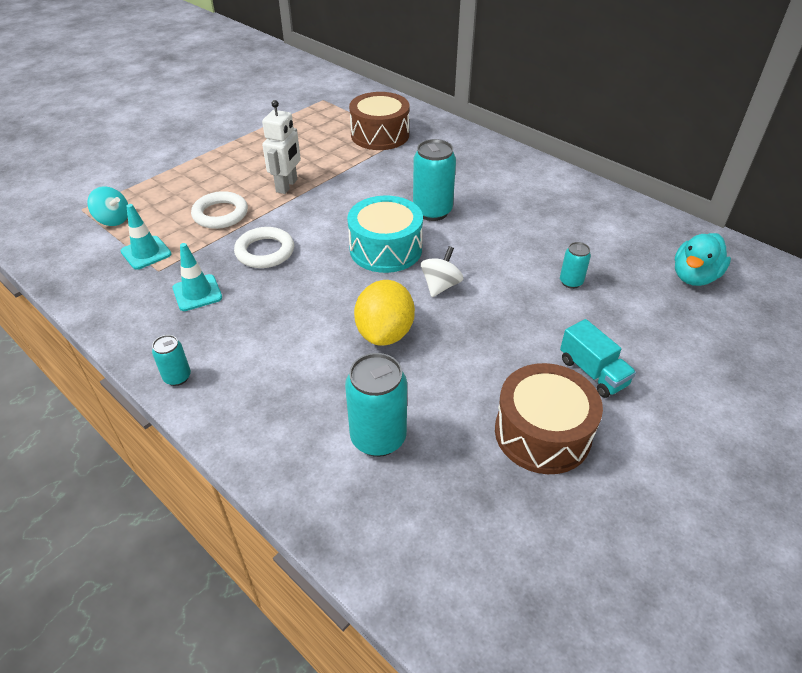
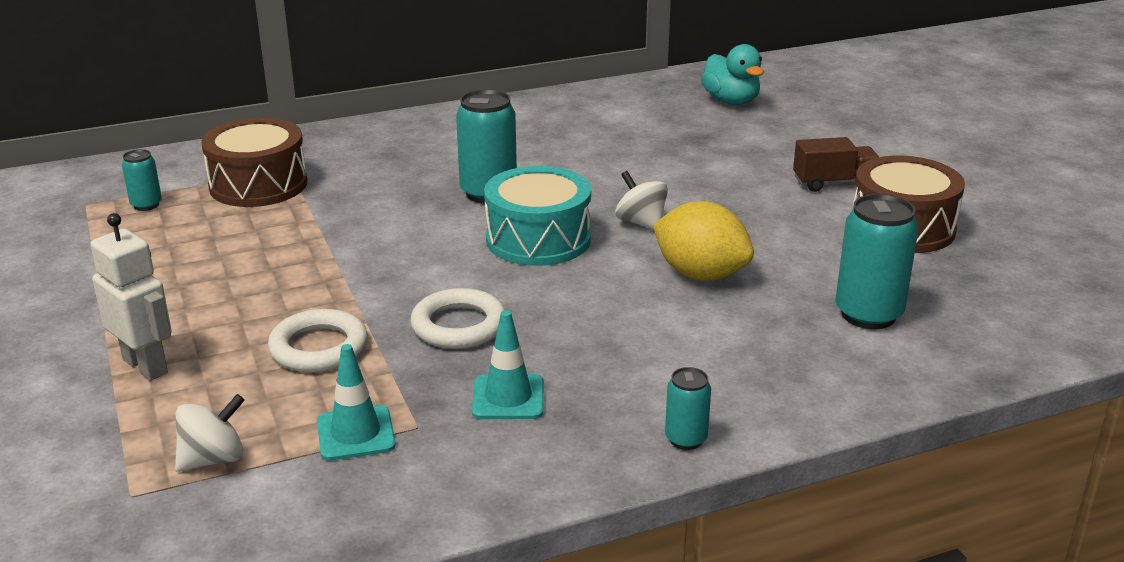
camera: 65 degrees left, 15 degrees down
(113, 220) = (213, 459): turquoise spinning top -> white spinning top
(287, 186) = (306, 279): white robot -> white robot (146, 366)
(571, 282) = (693, 155): turquoise can -> turquoise can (146, 205)
(593, 372) = (834, 183): turquoise truck -> brown truck

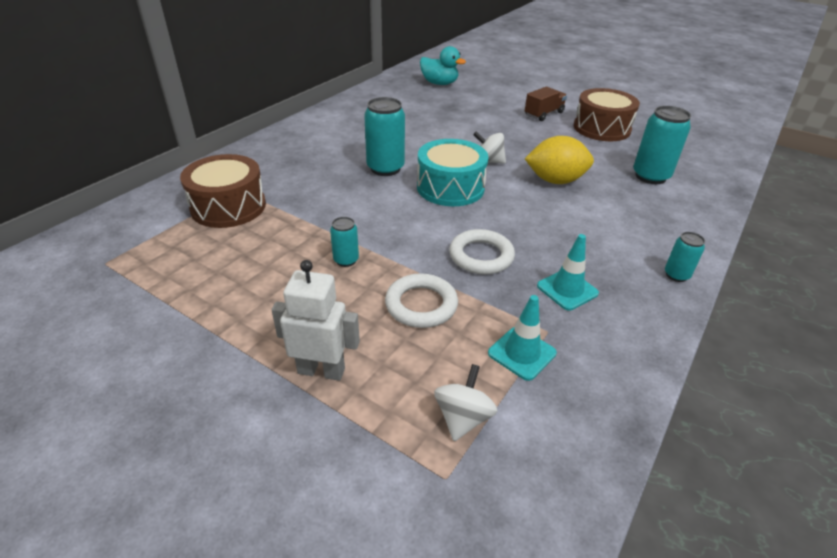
camera: 35 degrees left, 10 degrees up
(146, 205) = (159, 248): turquoise can -> turquoise can (346, 260)

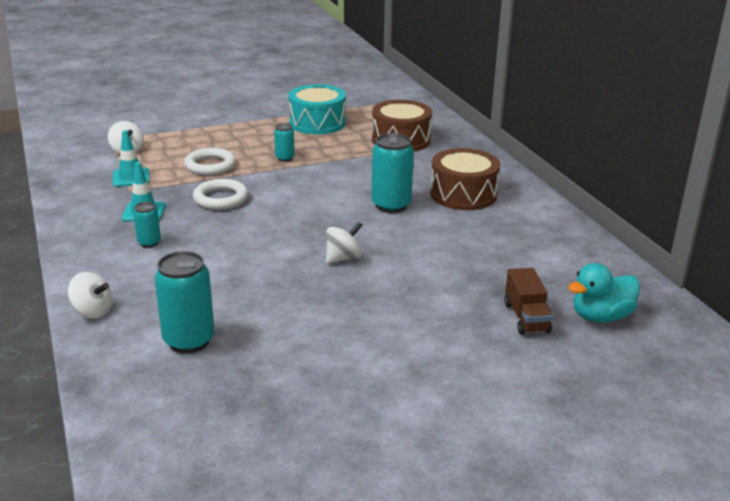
camera: 125 degrees right, 10 degrees down
(321, 370) = (208, 132): white robot -> none
(450, 187) = (322, 221): turquoise drum -> turquoise drum (317, 123)
(543, 114) = (417, 355): brown truck -> brown truck (526, 318)
(555, 181) = (263, 277): yellow lemon -> none
(601, 128) = (326, 380): brown drum -> brown drum (463, 194)
(676, 275) = (80, 260): turquoise can -> turquoise can (149, 243)
(700, 226) = (92, 311): none -> white spinning top

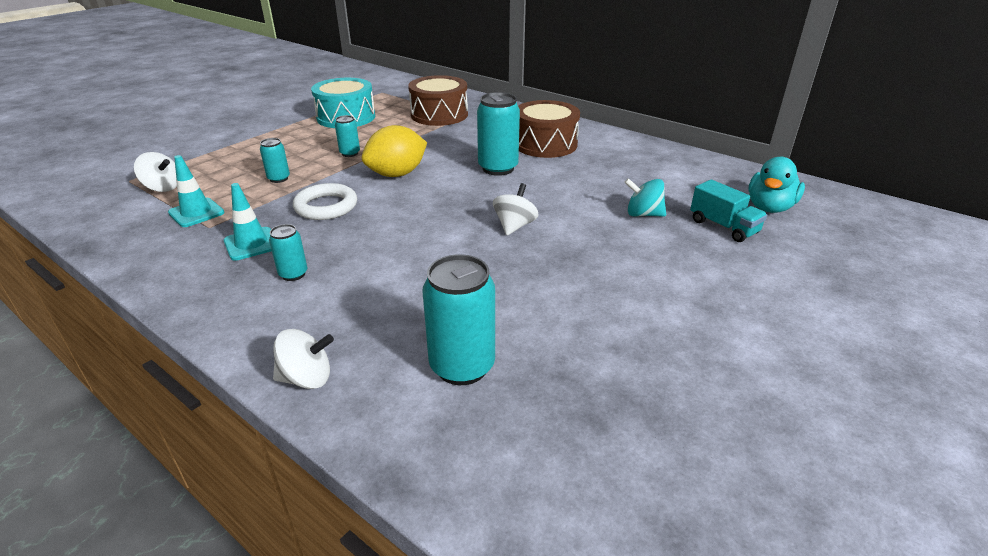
camera: 30 degrees left, 5 degrees up
(210, 166) = (279, 179): white ring -> turquoise can
(301, 187) = (397, 174): none -> yellow lemon
(466, 283) = (643, 214): none -> turquoise spinning top
(526, 318) = (723, 227): brown truck -> turquoise truck

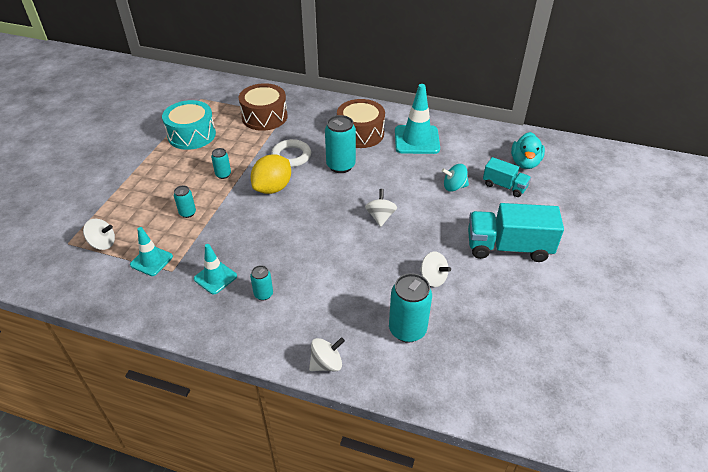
camera: 20 degrees left, 10 degrees up
(326, 206) = (243, 231): white ring -> white ring (291, 156)
(546, 310) = (433, 278): none -> white spinning top
(617, 161) = (416, 140): none -> turquoise traffic cone
(694, 299) = (508, 247): none -> turquoise truck

